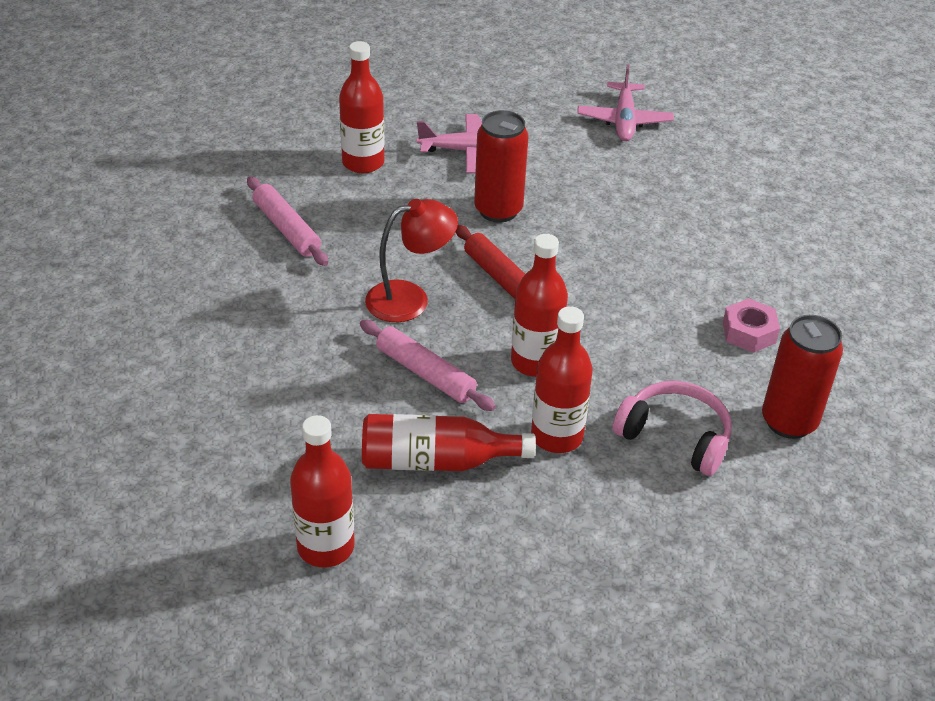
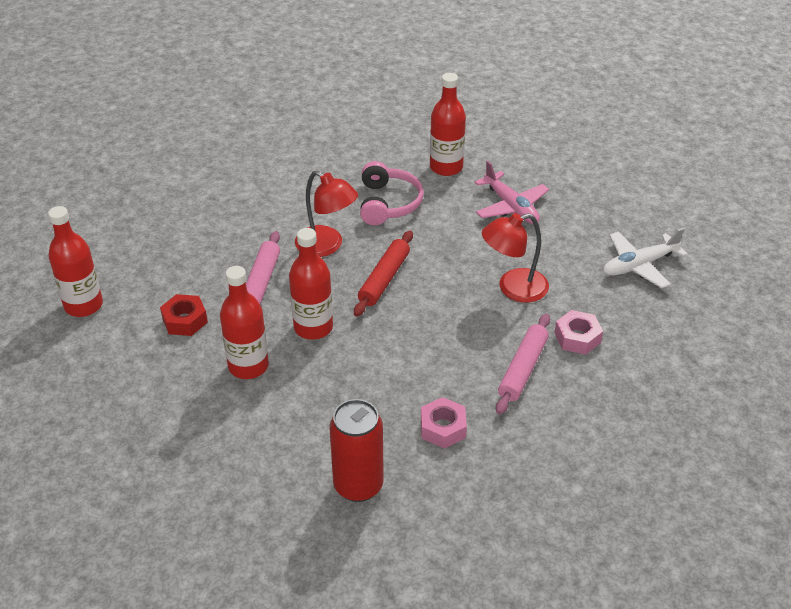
camera: 60 degrees right, 0 degrees up
(287, 229) = (346, 167): pink rolling pin -> pink rolling pin (523, 369)
(436, 461) = (185, 320): red bottle -> red nut
(498, 210) = (458, 246): red can -> none
(591, 204) = (513, 288): none -> red lamp
(624, 120) = (639, 265): pink plane -> white plane
(675, 436) = (293, 426): pink headphones -> pink headphones (388, 203)
(690, 198) = (577, 337): none -> pink nut

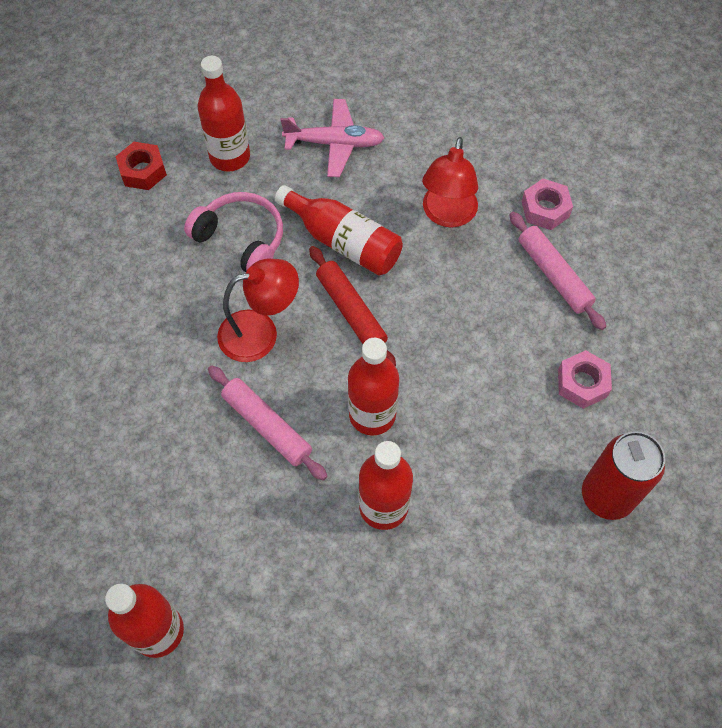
camera: 55 degrees left, 20 degrees up
(185, 320) = (267, 533): red nut -> red nut (143, 171)
(436, 249) = (343, 241): none -> red bottle
(639, 265) = (491, 105): white plane -> none

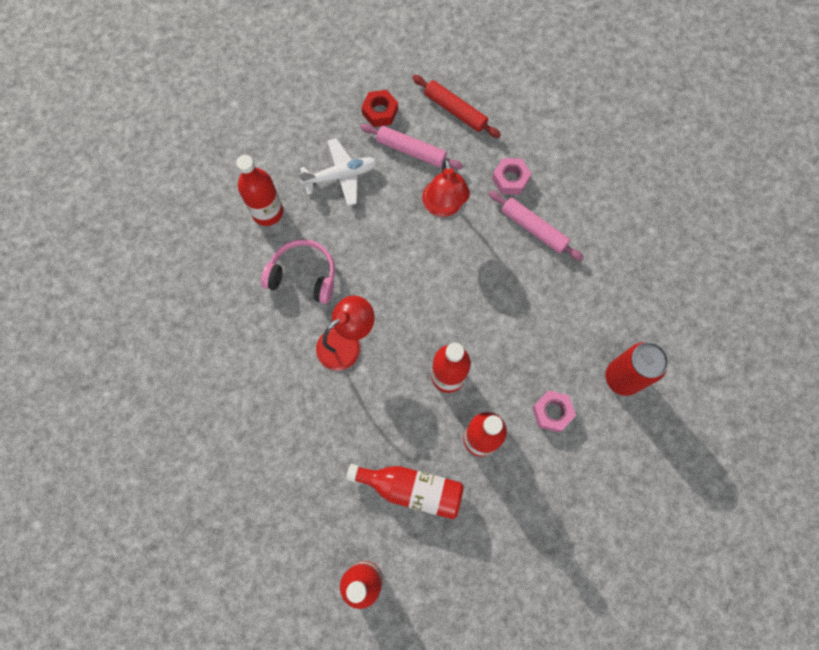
camera: 20 degrees left, 10 degrees up
(143, 171) = (207, 245): red nut -> red nut (380, 112)
(267, 426) = (379, 410): pink rolling pin -> pink rolling pin (411, 151)
(335, 144) = (341, 176): pink plane -> white plane
(343, 241) = (378, 252): red bottle -> red bottle (412, 489)
(351, 311) = (404, 304): red rolling pin -> red rolling pin (455, 110)
(582, 383) = (580, 303): pink nut -> pink nut (552, 412)

